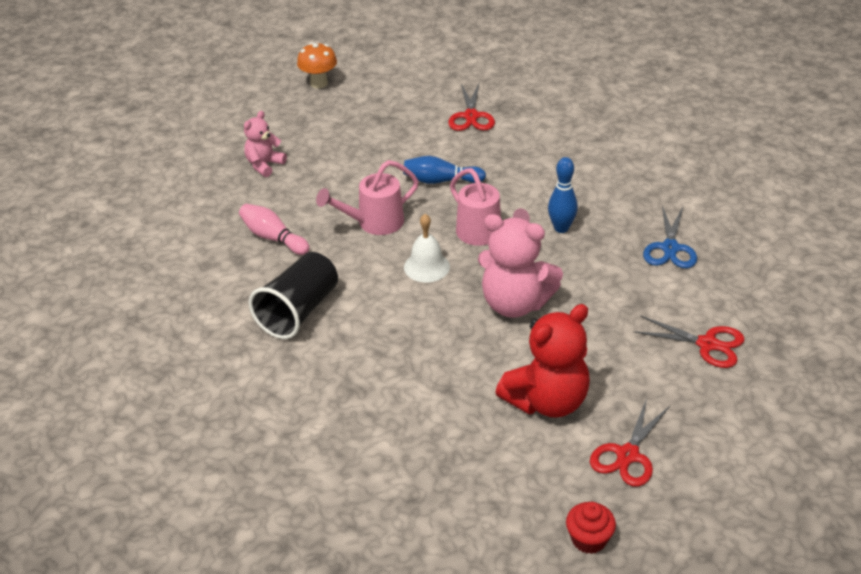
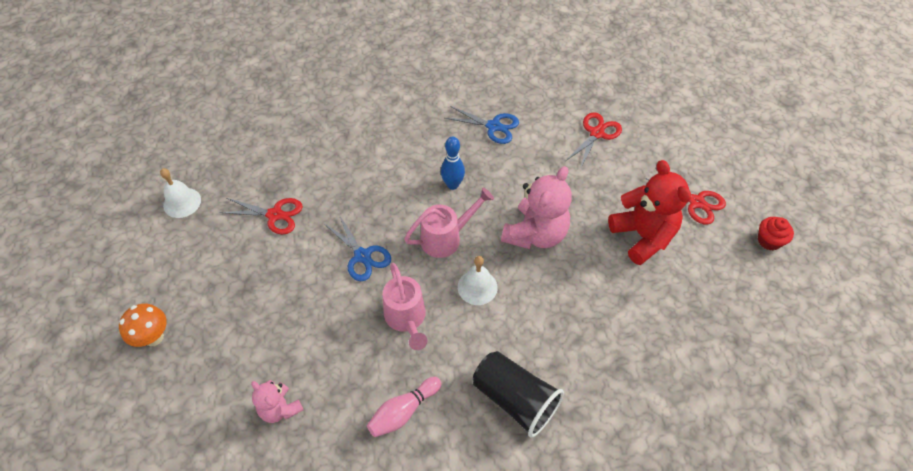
camera: 80 degrees left, 15 degrees up
(440, 181) = (362, 256): blue bowling pin -> blue scissors
(465, 61) = (182, 202): none -> white bell

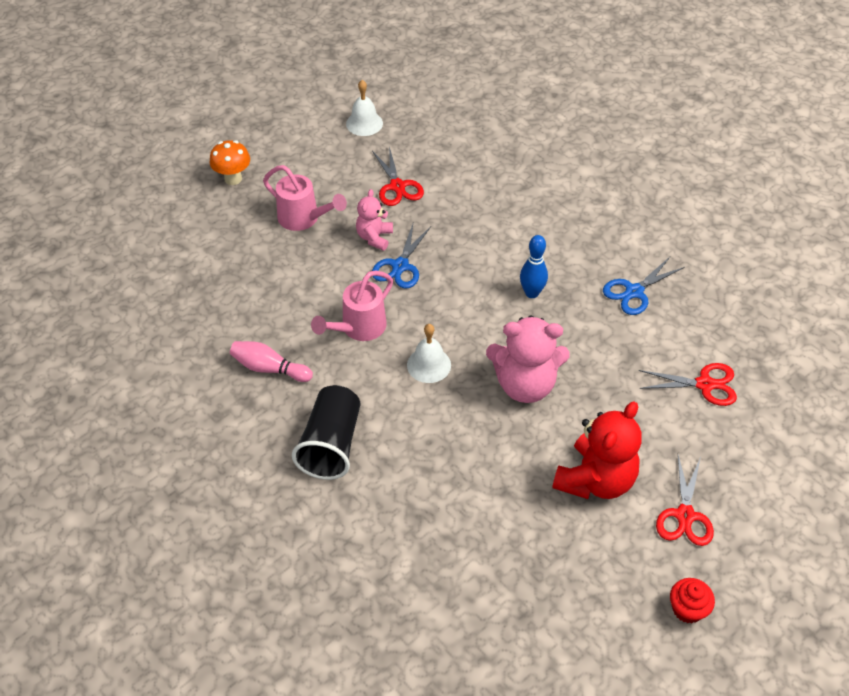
camera: 60 degrees right, 5 degrees down
(280, 408) = (222, 286): pink teddy bear -> pink teddy bear (374, 237)
(446, 238) = (465, 317): pink watering can -> pink watering can (303, 219)
(493, 126) = (634, 292): blue scissors -> blue scissors turned 60 degrees clockwise

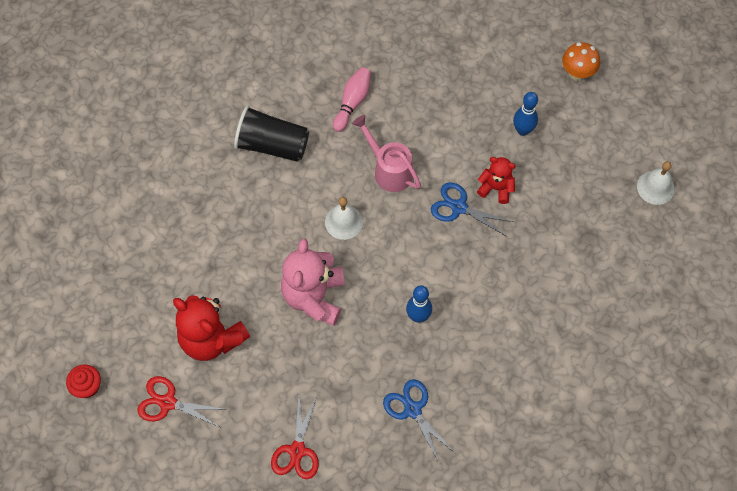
camera: 95 degrees right, 15 degrees up
(303, 219) = (522, 130): pink watering can -> blue bowling pin
(374, 237) = (496, 188): pink teddy bear -> red teddy bear
(397, 186) = (563, 212): red scissors -> none

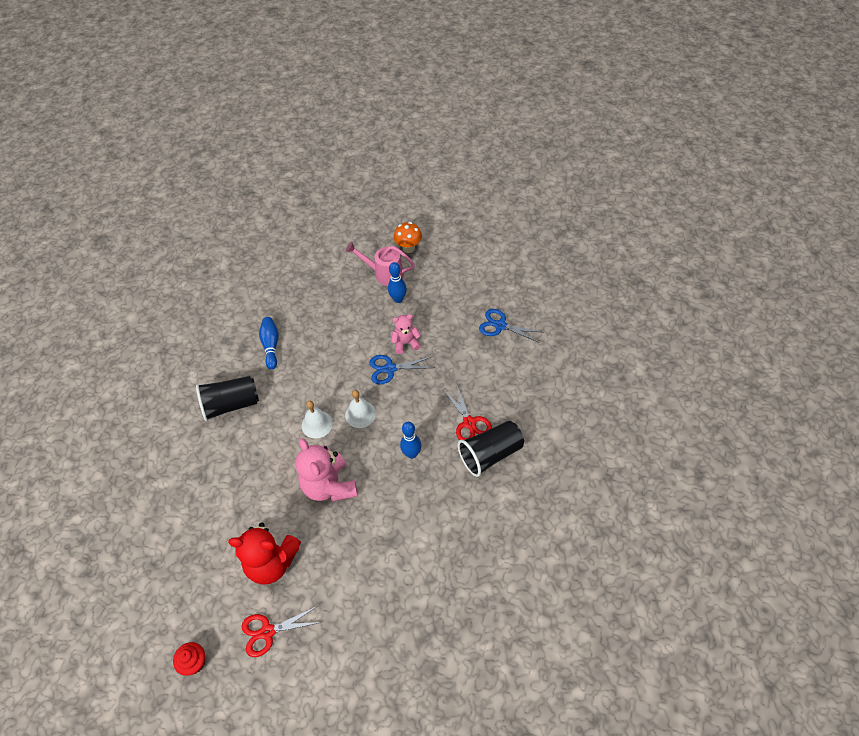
camera: 30 degrees left, 10 degrees down
(297, 450) = (390, 601): red scissors -> red scissors (469, 423)
(352, 102) = (271, 346): pink bowling pin -> blue bowling pin
(389, 170) = (326, 373): pink watering can -> pink watering can (384, 274)
(412, 410) = (452, 518): blue scissors -> blue scissors (500, 326)
(496, 188) = (406, 343): red teddy bear -> pink teddy bear
(498, 370) = (490, 454): none -> black cup
(655, 187) = (506, 285): white bell -> white bell (360, 414)

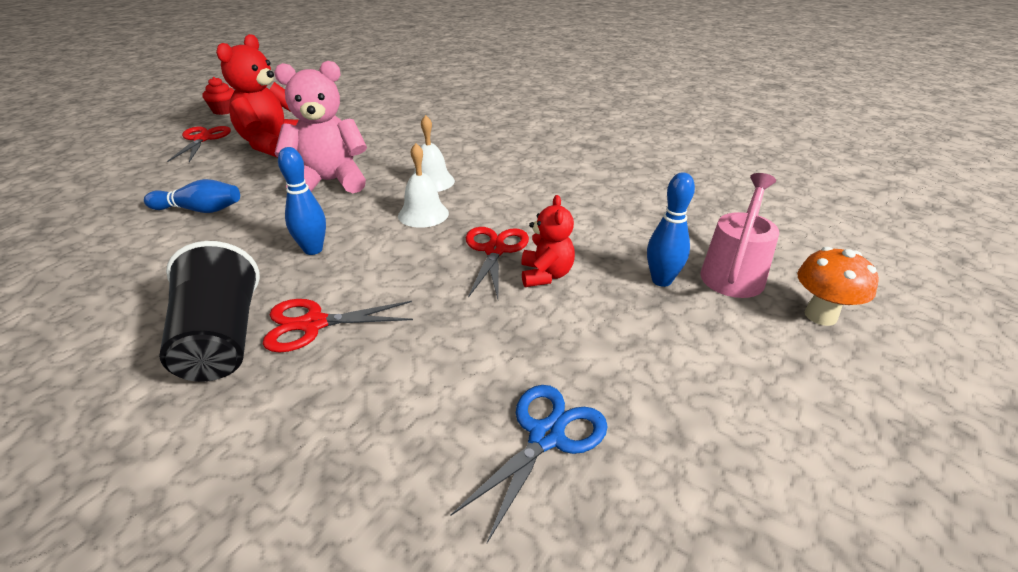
camera: 100 degrees right, 20 degrees down
(231, 404) = (500, 135): black cup -> none
(271, 346) = (584, 161): blue bowling pin -> blue bowling pin (199, 210)
(390, 369) = (494, 250): blue scissors -> red scissors
(406, 343) = (546, 275): pink teddy bear -> red teddy bear

